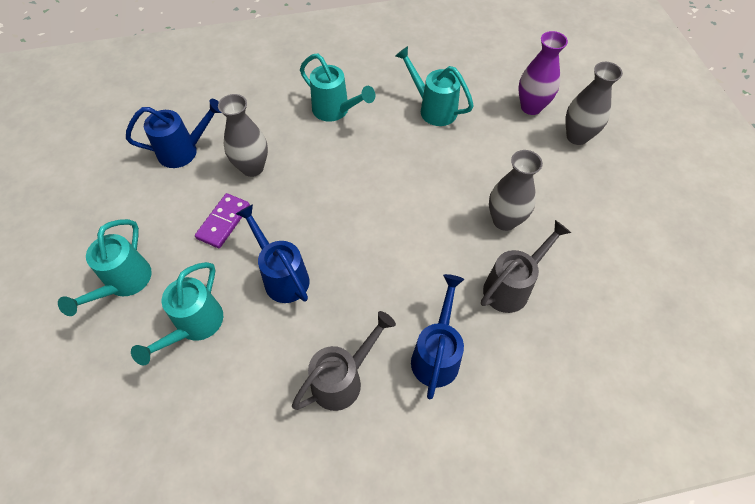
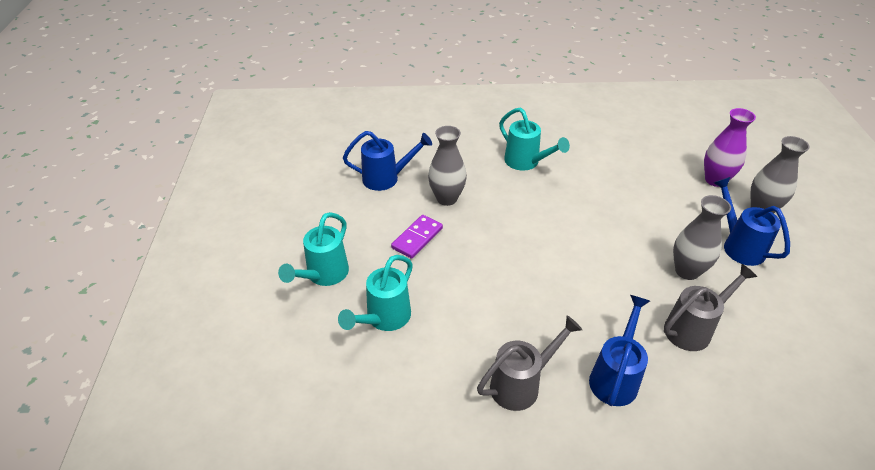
camera: 10 degrees right, 15 degrees down
(282, 276) = (468, 289): blue watering can -> blue watering can (739, 246)
(433, 109) = (619, 171): turquoise watering can -> none

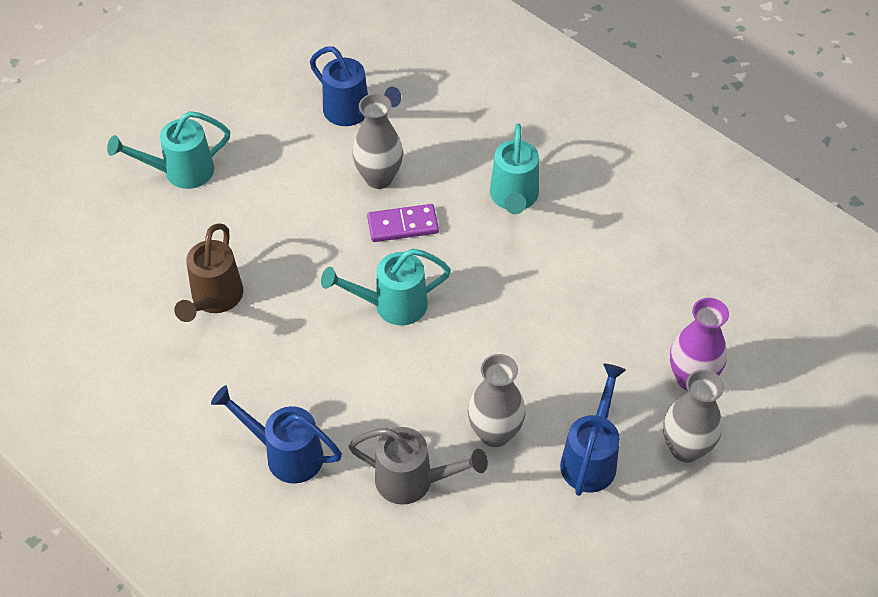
camera: 45 degrees right, 10 degrees up
(384, 318) = (178, 250): turquoise watering can -> turquoise watering can (392, 305)
(417, 238) = (298, 198): purple domino -> purple domino (402, 225)
(447, 328) = (214, 299): none -> brown watering can
(521, 384) = (207, 393): grey watering can -> none
(615, 377) = (286, 454): blue watering can -> blue watering can turned 135 degrees counterclockwise

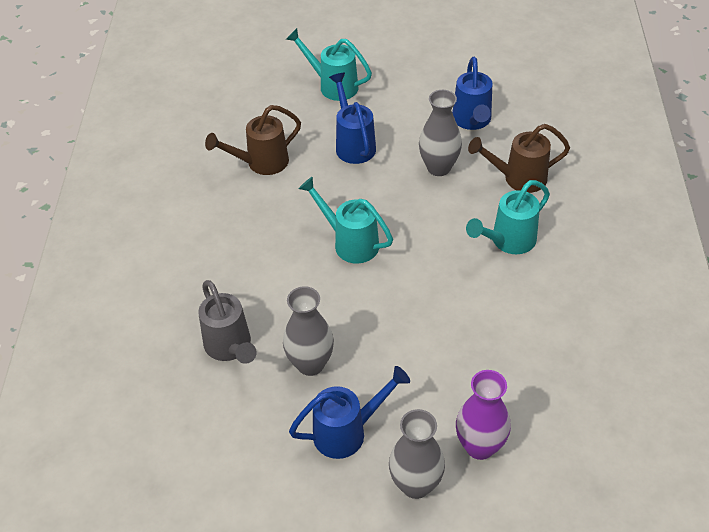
camera: 50 degrees right, 5 degrees down
(286, 454) = (187, 272): blue watering can -> blue watering can (353, 144)
(402, 225) = (417, 204): purple domino -> none
(455, 137) = (518, 178): none -> brown watering can

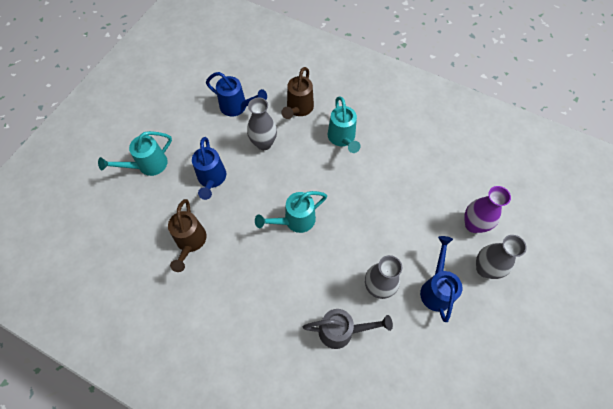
camera: 65 degrees left, 15 degrees up
(353, 144) = (211, 179): blue watering can -> blue watering can turned 105 degrees counterclockwise

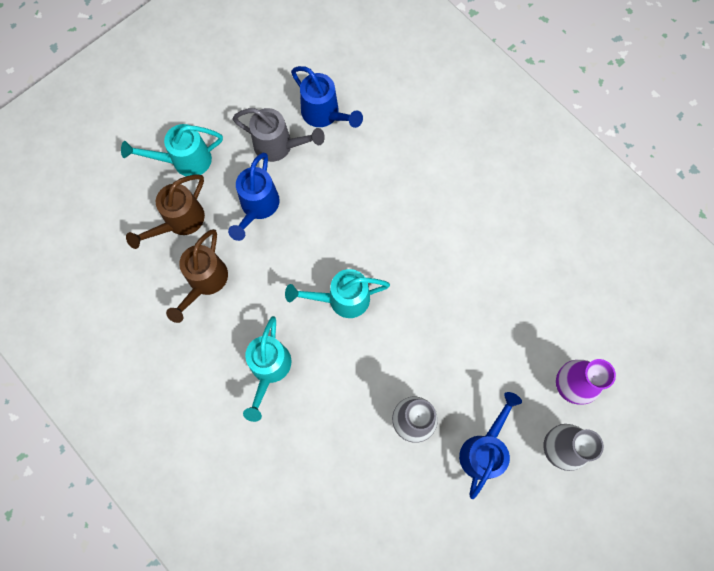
camera: 20 degrees right, 10 degrees up
(264, 143) = (341, 179): grey vase -> none
(298, 109) = (404, 144): brown watering can -> brown watering can (180, 222)
(341, 331) = (346, 458): grey watering can -> grey watering can (279, 146)
(342, 138) = (446, 207): turquoise watering can -> turquoise watering can (269, 369)

